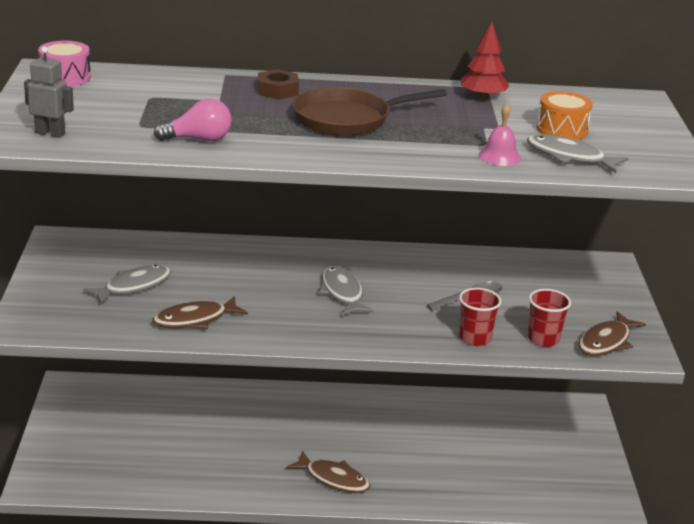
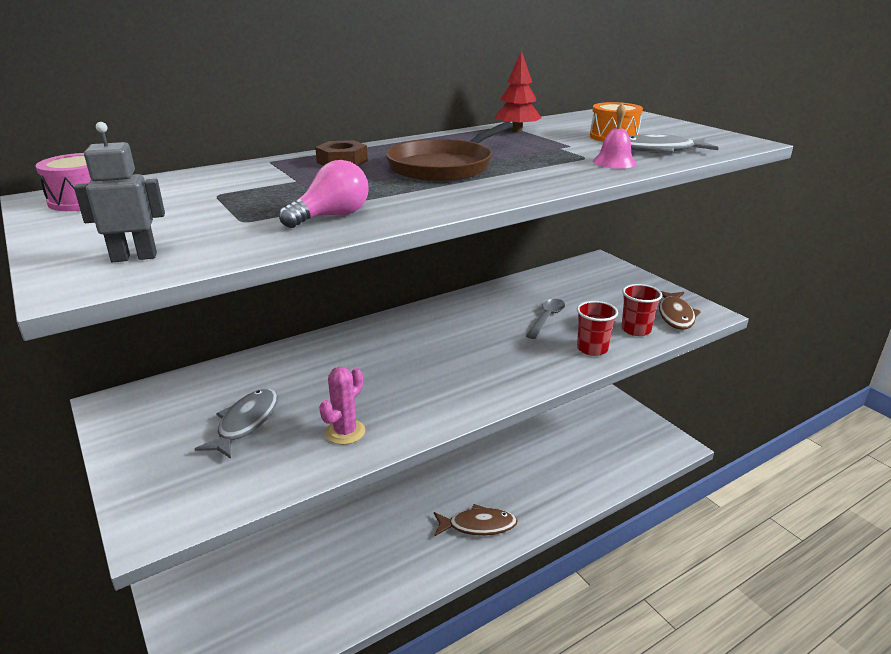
camera: 30 degrees left, 0 degrees up
(195, 320) = (345, 432): brown fish -> pink cactus
(342, 293) = (448, 352): grey fish -> none

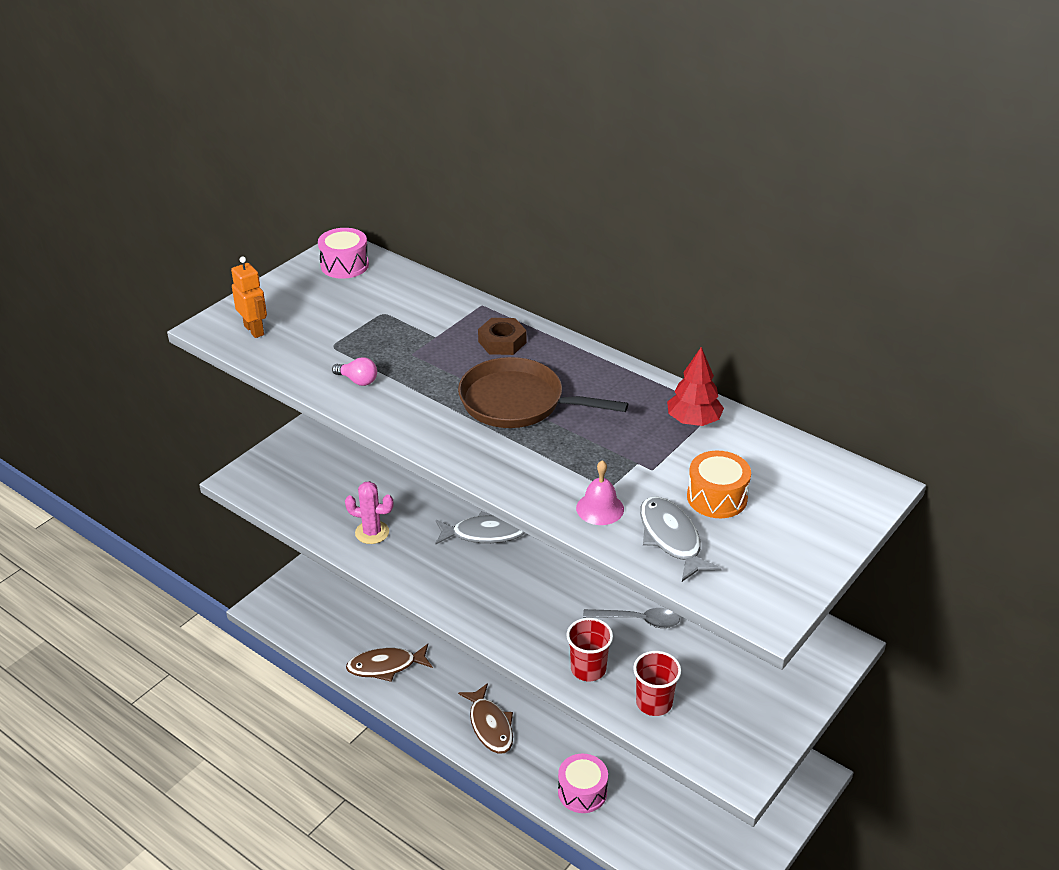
camera: 70 degrees right, 10 degrees up
(134, 257) = (254, 330): grey robot -> orange robot
(245, 423) = (362, 475): grey fish -> grey fish (484, 533)
(331, 216) = (358, 380): pink light bulb -> pink light bulb, size x0.67
(568, 487) = (582, 792): none -> pink drum
(675, 315) = (715, 739): brown fish -> brown fish (386, 666)

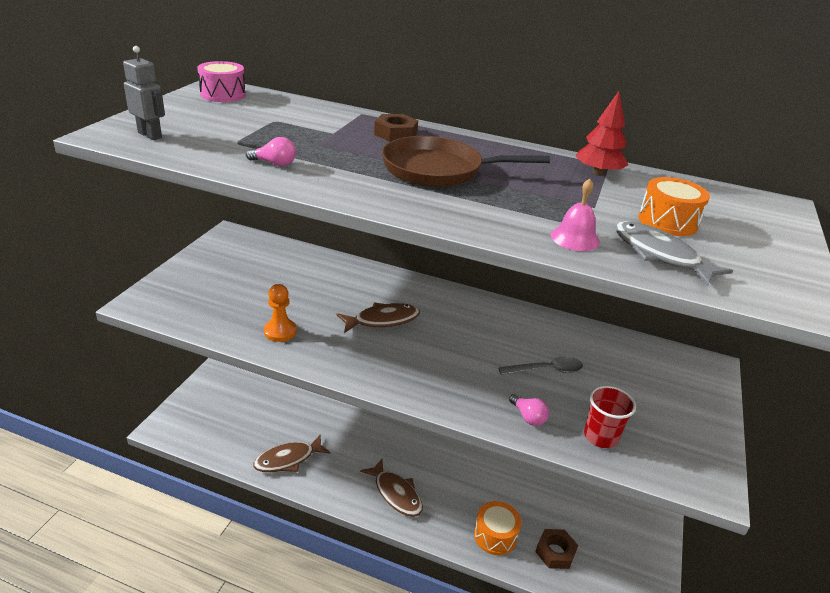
camera: 20 degrees left, 5 degrees down
(254, 330) = (150, 135): orange robot -> grey robot
(372, 532) = (280, 331): pink cactus -> orange pawn
(484, 533) = (382, 320): grey fish -> brown fish
(582, 792) = (495, 536): pink drum -> orange drum
(588, 669) = (528, 417): red cup -> pink light bulb
(642, 823) = (555, 552): none -> brown nut

